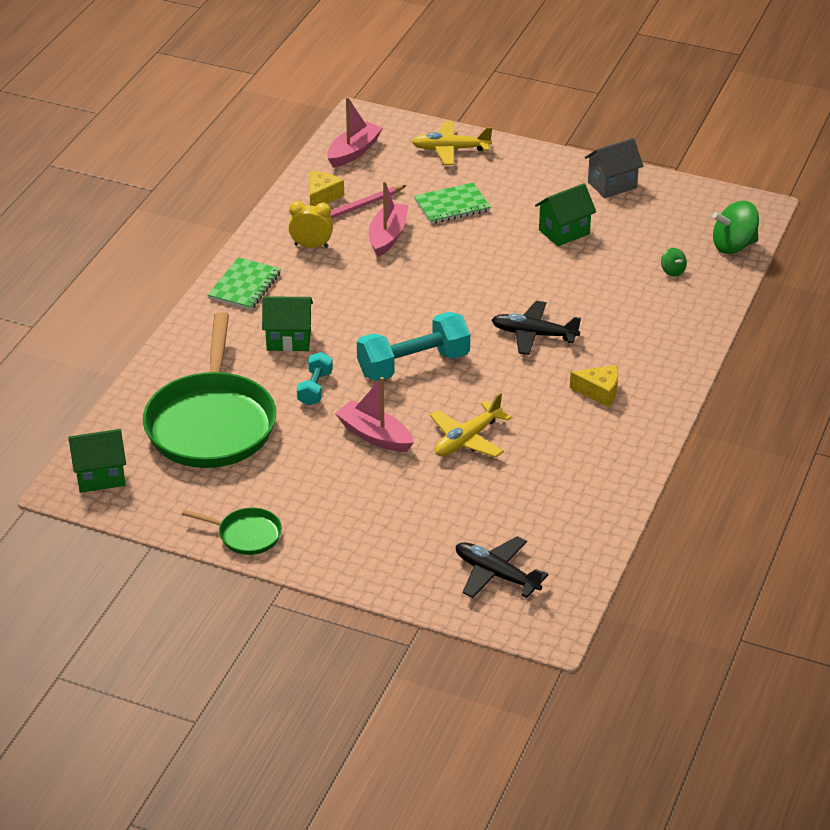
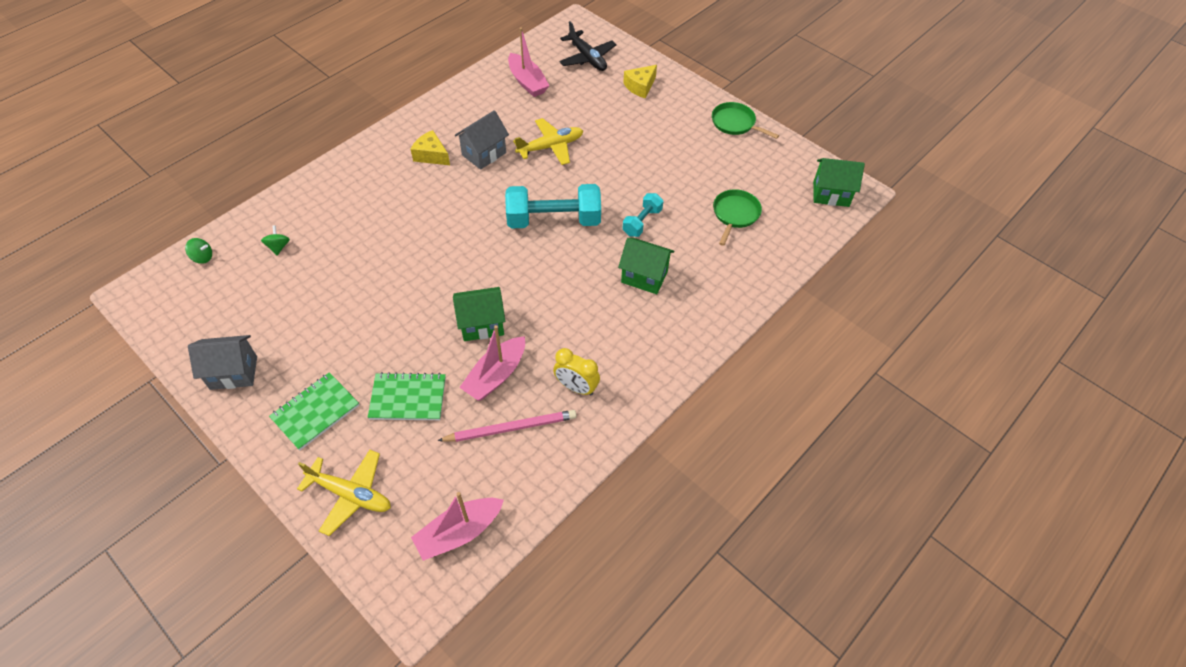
camera: 160 degrees left, 15 degrees up
(211, 424) = (735, 214): green pan -> green pan, size x0.45
(245, 286) = (661, 353): green notebook -> green notebook (315, 412)
(322, 196) = (531, 462): yellow cheese -> yellow cheese (640, 87)
(375, 435) = (615, 168): pink boat -> pink boat (527, 82)
(533, 334) = (441, 219): black plane -> none
(540, 410) = (484, 154): none -> grey house
(564, 232) = (330, 324): green house -> green house (482, 324)
(733, 246) = (203, 257): green spinning top -> green spinning top, size x0.49

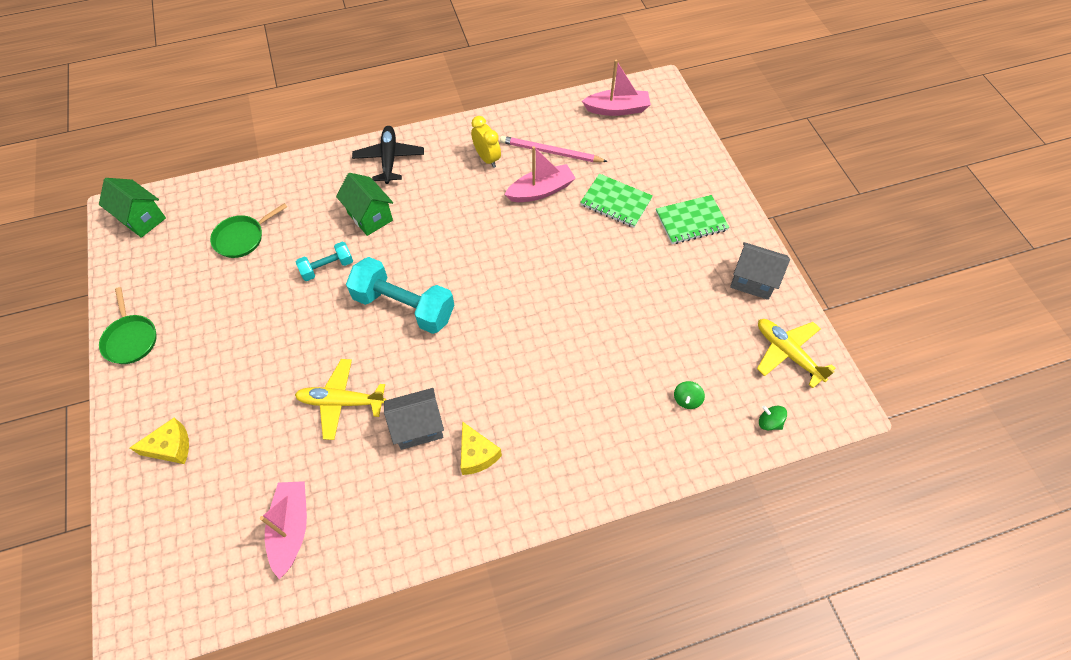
camera: 150 degrees left, 5 degrees up
(351, 494) = (681, 157): yellow plane -> yellow plane (787, 353)
(482, 324) = (529, 234): green house -> none
(587, 58) = (184, 537): black plane -> black plane (389, 159)

